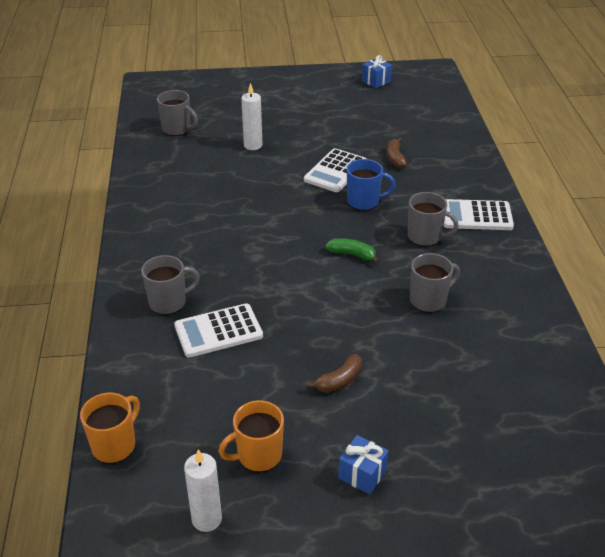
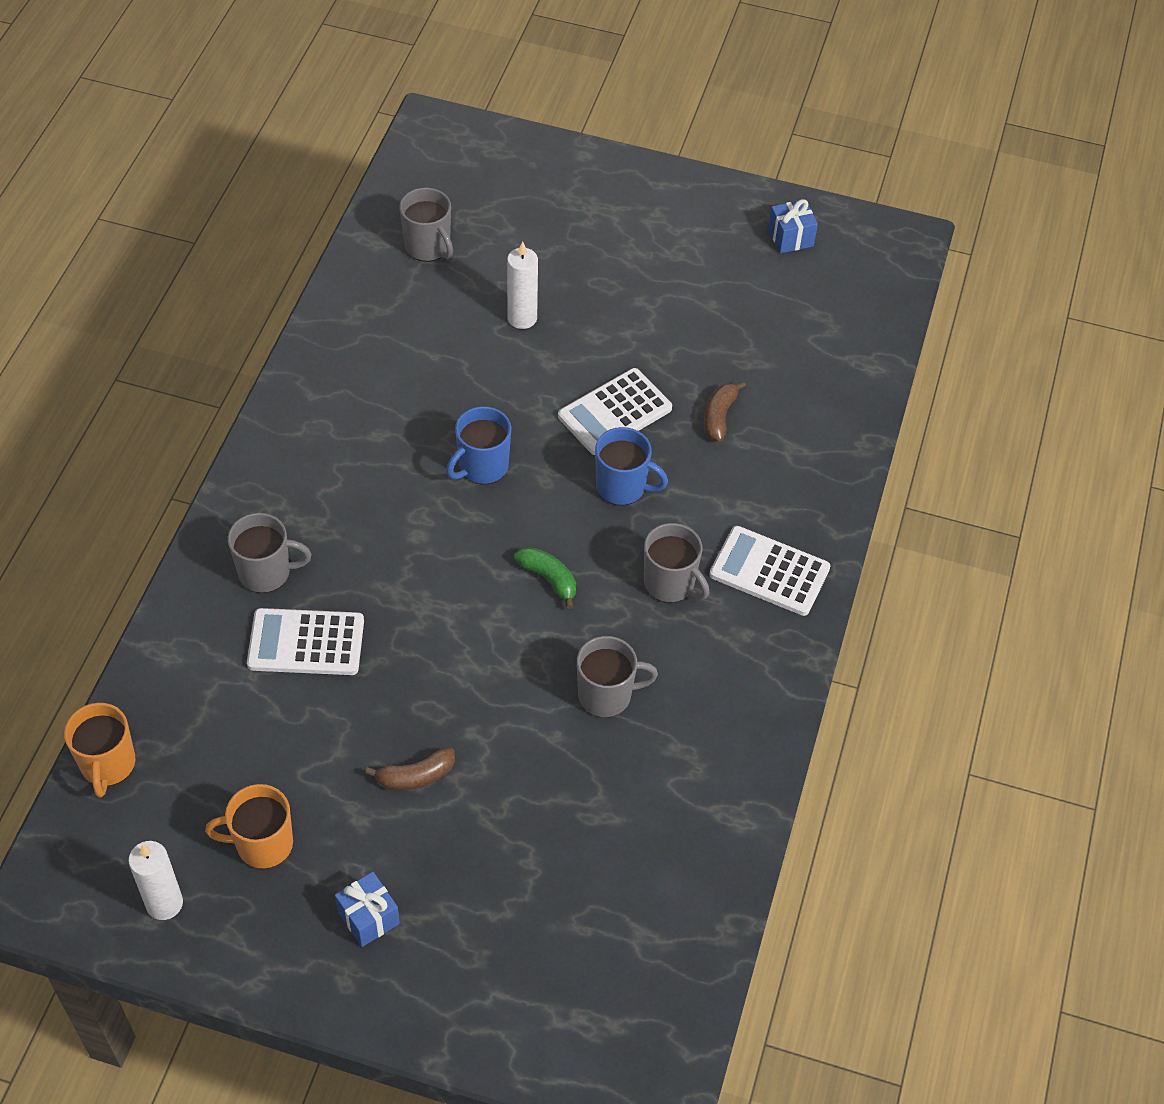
camera: 20 degrees right, 15 degrees up
(115, 445) = (108, 765): orange mug -> orange mug turned 120 degrees clockwise
(274, 214) = (482, 467): none -> blue mug

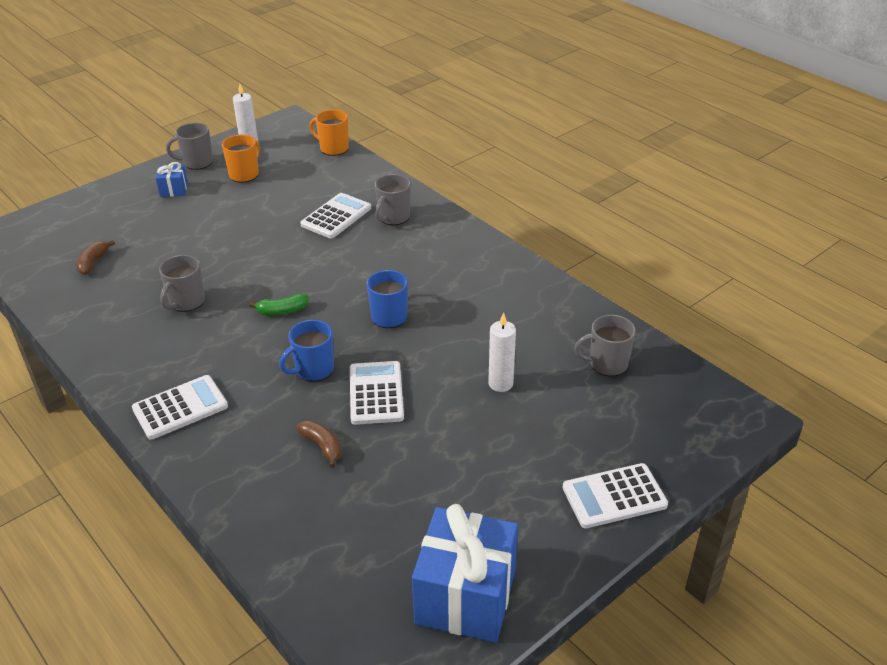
camera: 125 degrees right, 15 degrees down
(416, 776) = (222, 224): brown banana -> brown banana (93, 262)
(608, 185) = (614, 496): none -> white calculator
(670, 584) = (223, 359): grey mug -> grey mug (197, 162)
(790, 238) = (465, 596): blue gift -> blue gift, size x2.23

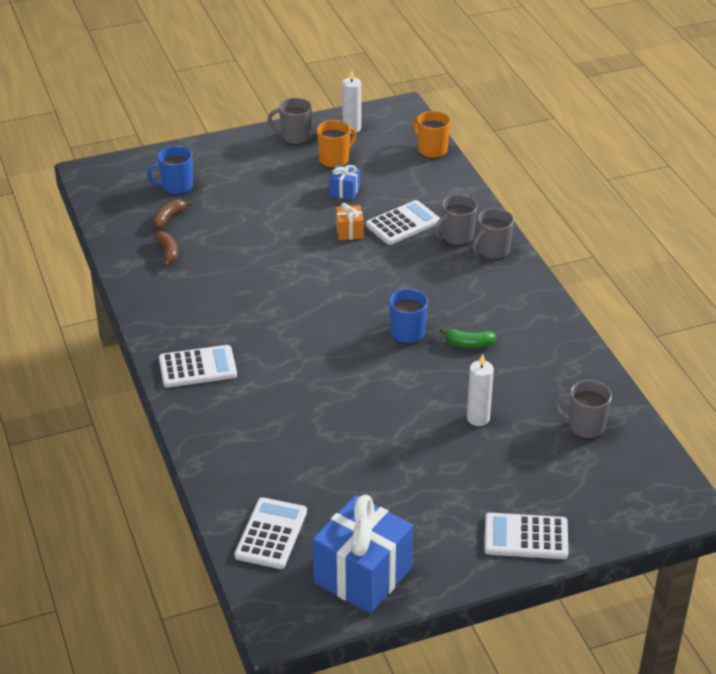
camera: 20 degrees right, 0 degrees up
(174, 190) = (263, 161): blue gift -> blue gift (344, 191)
(186, 302) = (235, 275): grey mug -> grey mug (492, 251)
(282, 311) = (315, 304): green banana -> green banana (468, 344)
(287, 235) = (349, 231): none -> orange gift
(313, 370) = (320, 364): blue mug -> blue mug (176, 187)
(322, 446) = (300, 430): brown banana -> brown banana (167, 253)
(376, 393) = (365, 398): white calculator -> white calculator (271, 534)

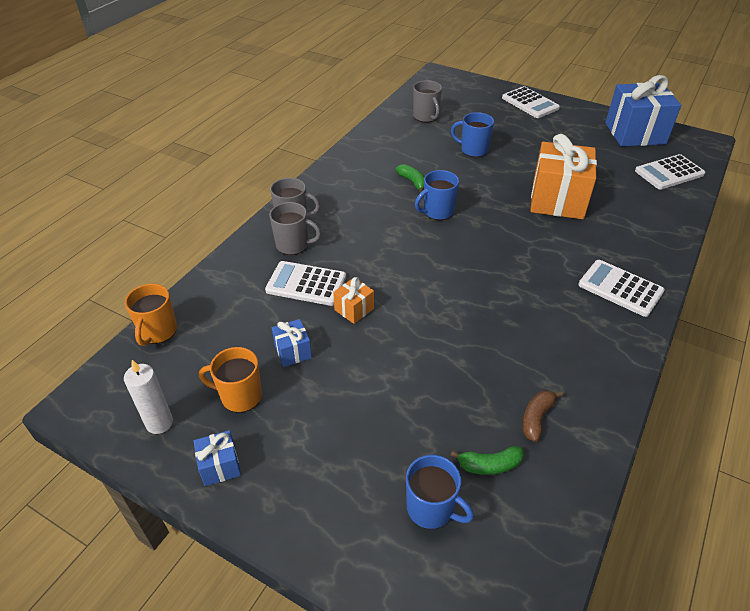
camera: 130 degrees left, 5 degrees up
(168, 218) = (489, 465): brown banana -> green banana
(295, 137) = (220, 466): grey mug -> blue gift
(333, 416) = (557, 200): none -> orange gift
(478, 418) = (473, 150): white candle -> blue mug

